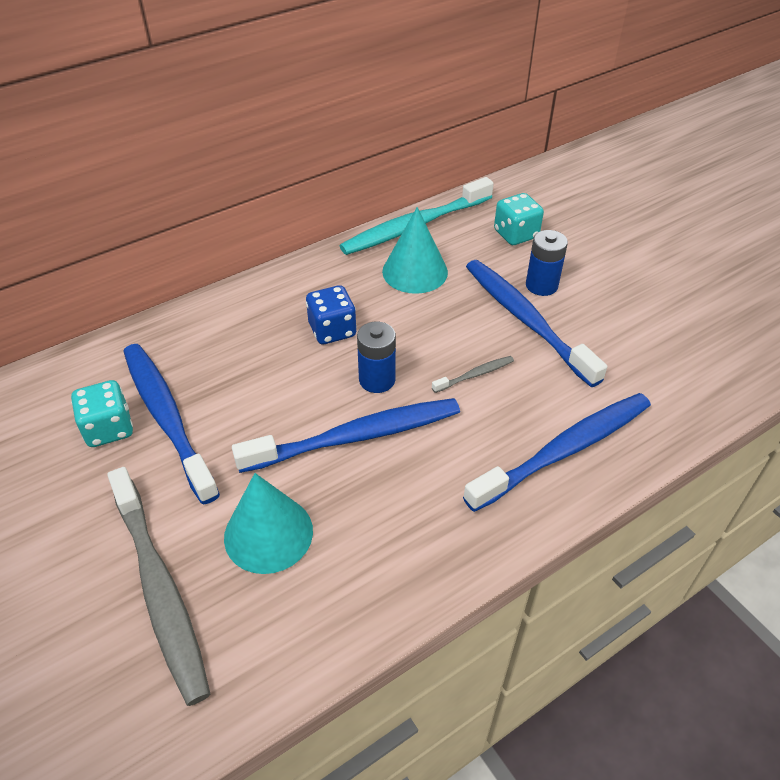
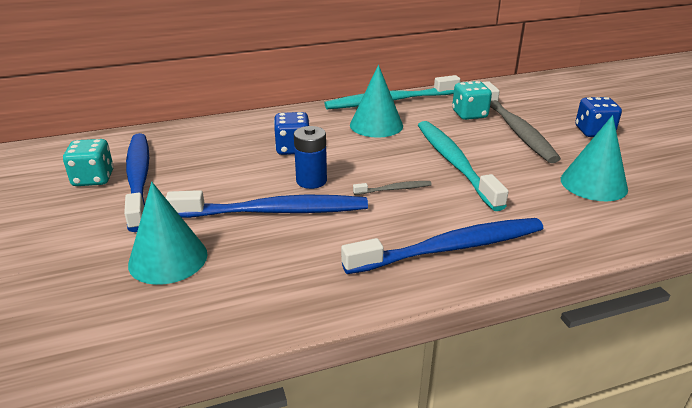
camera: 15 degrees right, 15 degrees down
(160, 589) = (61, 278): grey toothbrush -> grey toothbrush (515, 129)
(526, 320) = (454, 163): blue toothbrush -> turquoise toothbrush
(541, 285) = (477, 145): blue battery -> none
(659, 241) = (593, 132): none -> blue dice
(680, 325) = (593, 184): none -> turquoise cone

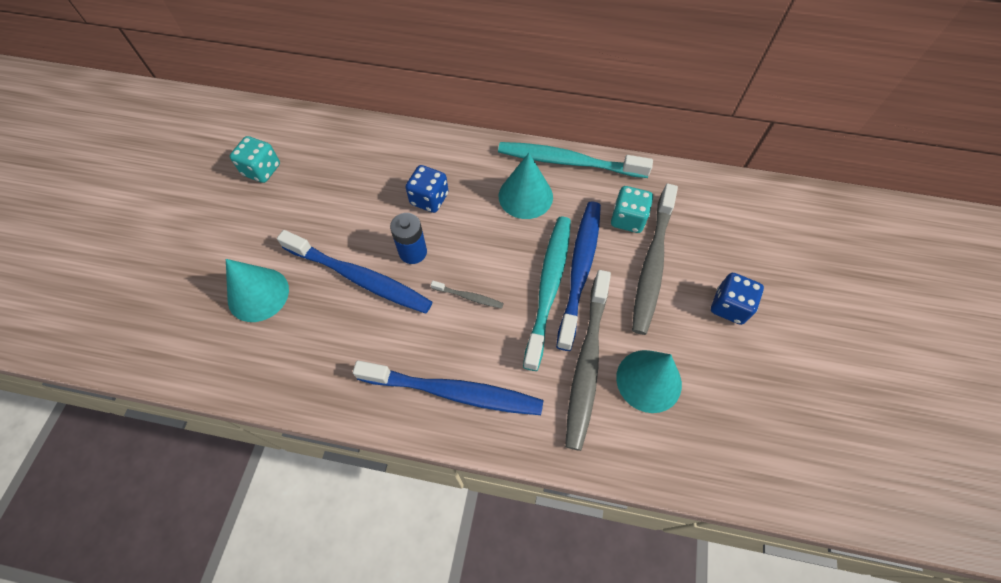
camera: 30 degrees right, 30 degrees up
(139, 179) = (291, 186): blue toothbrush -> blue toothbrush (580, 270)
(537, 191) = (587, 363): none -> grey toothbrush

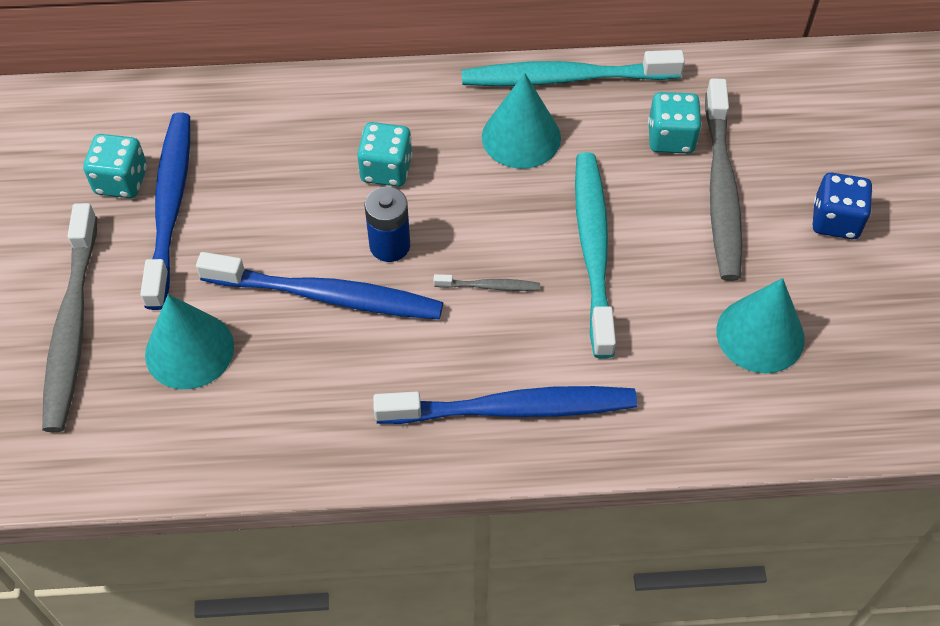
camera: 15 degrees left, 5 degrees down
(429, 199) = (386, 169): blue dice -> turquoise dice
(580, 270) = (628, 218): blue toothbrush -> blue toothbrush (170, 206)
(587, 363) = (674, 332): grey toothbrush -> grey toothbrush (72, 327)

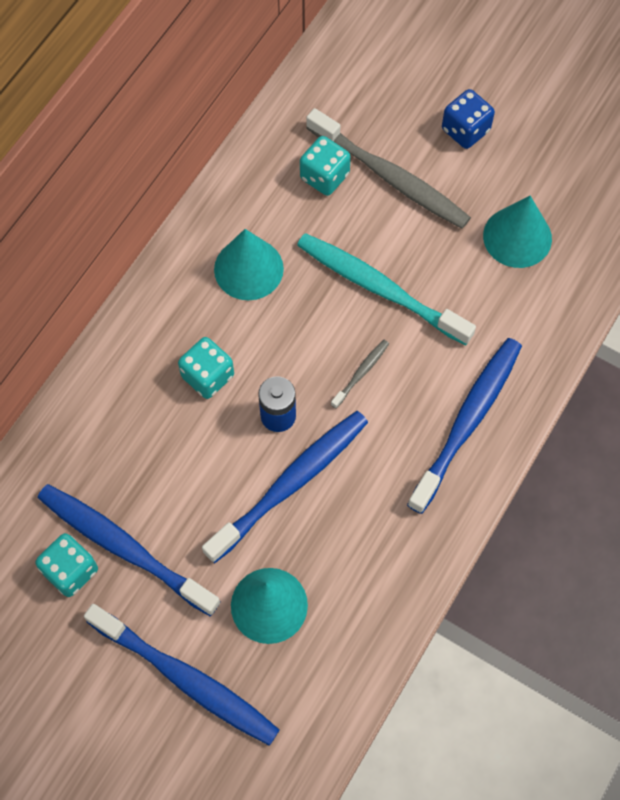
camera: 55 degrees left, 10 degrees up
(72, 327) = (186, 679): grey toothbrush -> blue toothbrush
(565, 78) = (218, 205): turquoise toothbrush -> none

